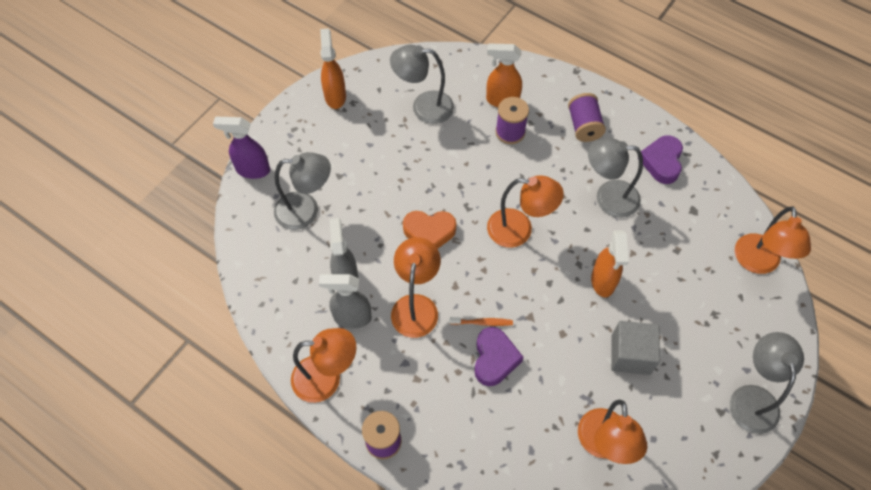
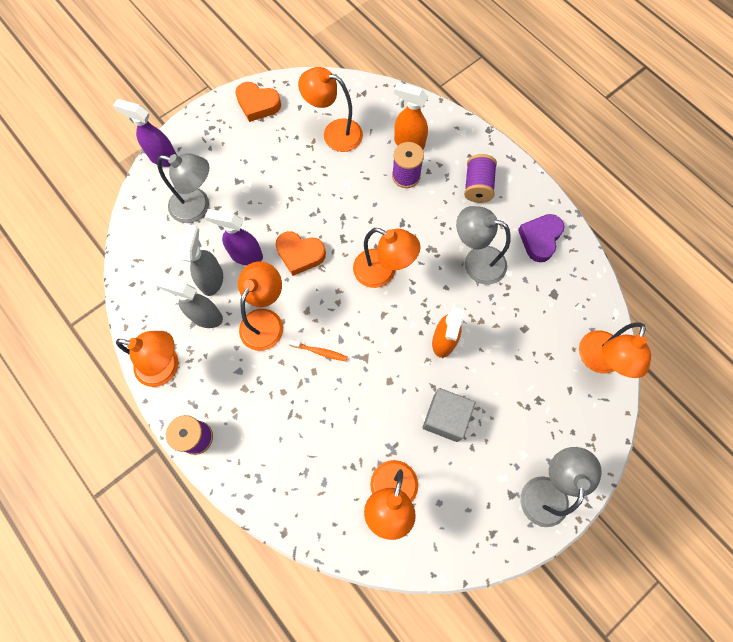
camera: 15 degrees right, 10 degrees up
(335, 96) = (258, 104): orange spray bottle -> orange heart
(373, 246) = (246, 255): none -> purple spray bottle
(424, 107) = (334, 133): grey lamp -> orange lamp
(494, 359) = (319, 388): purple heart -> none

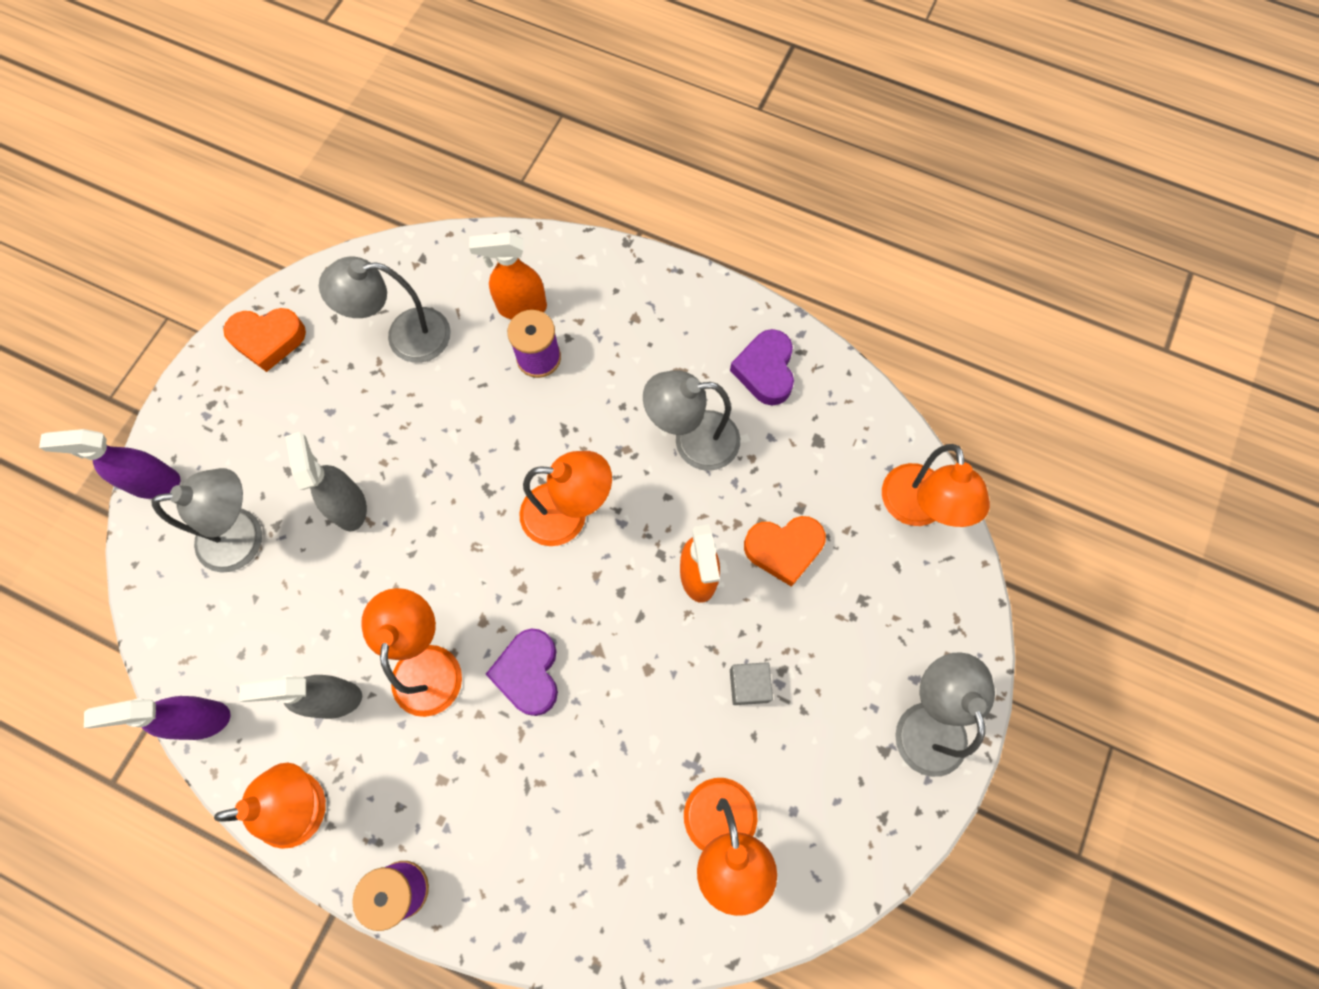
camera: 25 degrees left, 0 degrees up
(212, 279) = (318, 638): grey spray bottle -> grey spray bottle (349, 506)
(246, 255) = (353, 578): purple spray bottle -> purple spray bottle (202, 720)
(300, 254) = (435, 541): orange heart -> orange heart (784, 549)
(320, 352) = (529, 673): orange toothbrush -> purple heart
(334, 133) = (405, 337): orange lamp -> grey lamp
(445, 418) = (749, 685): grey cube -> grey cube, size x0.63
(477, 186) = (647, 331): purple spool -> none

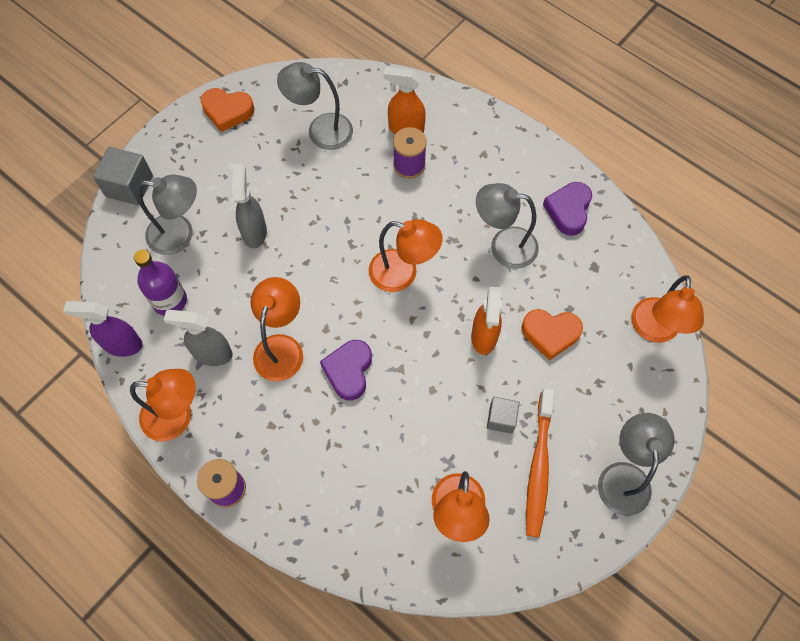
camera: 15 degrees right, 5 degrees down
(154, 483) = (129, 186): purple spray bottle -> grey cube
(254, 637) = (170, 300): none -> purple bottle
(814, 739) = (539, 467): none -> orange toothbrush

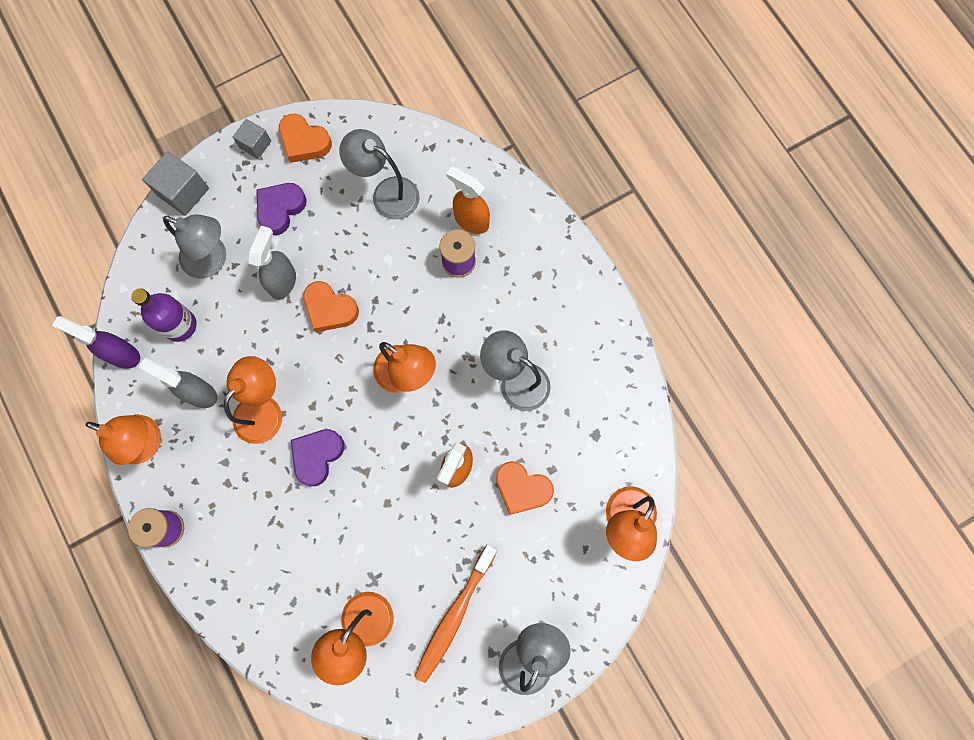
camera: 20 degrees right, 10 degrees up
(308, 241) = (330, 309): none -> orange heart
(501, 418) = (439, 555): grey cube -> grey cube (255, 144)
(568, 210) = (596, 366): purple heart -> purple heart (280, 209)

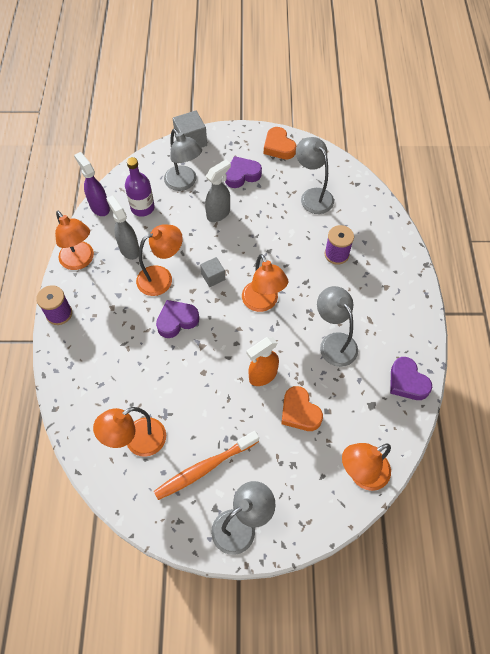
camera: 30 degrees right, 15 degrees down
(255, 144) = (248, 136): grey cube -> grey cube (213, 277)
(330, 309) = (237, 242): orange heart -> none
(471, 220) = (358, 235): orange spray bottle -> none
(620, 384) = (407, 382): none -> purple heart

